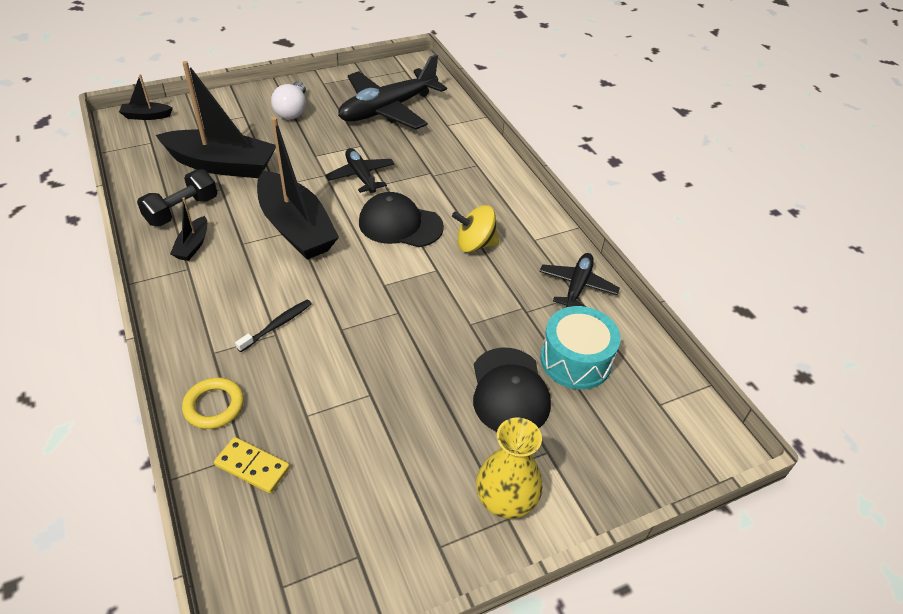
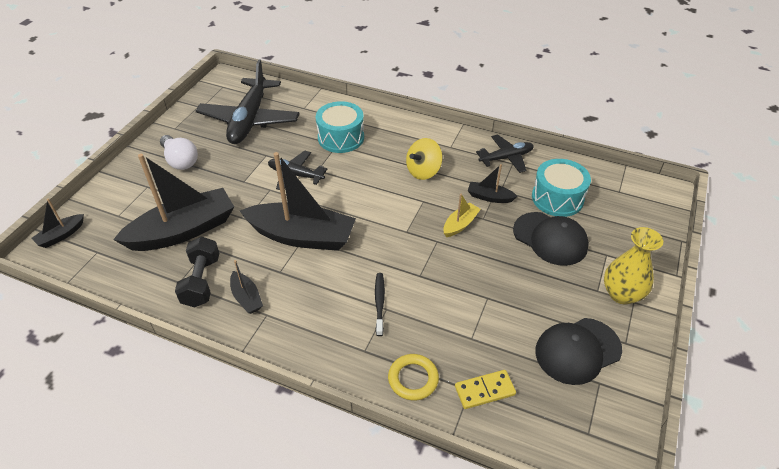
camera: 40 degrees left, 0 degrees up
(400, 224) = (364, 189): black cap -> black cap (577, 350)
(440, 313) = (460, 224): none -> yellow boat
(442, 169) = (341, 138): none -> turquoise drum
(505, 310) = (489, 197): none -> black boat
(577, 286) = (506, 158): black plane -> black plane turned 90 degrees clockwise

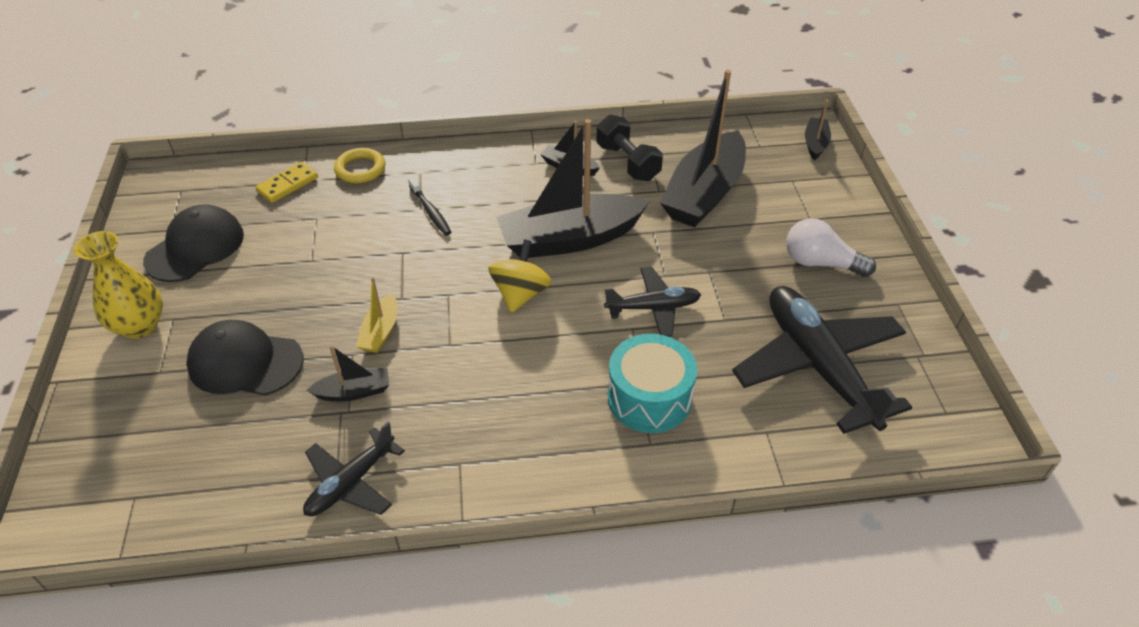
camera: 150 degrees right, 0 degrees up
(423, 171) = (477, 393): yellow spinning top -> yellow spinning top (520, 294)
(557, 198) = (243, 436): turquoise drum -> none

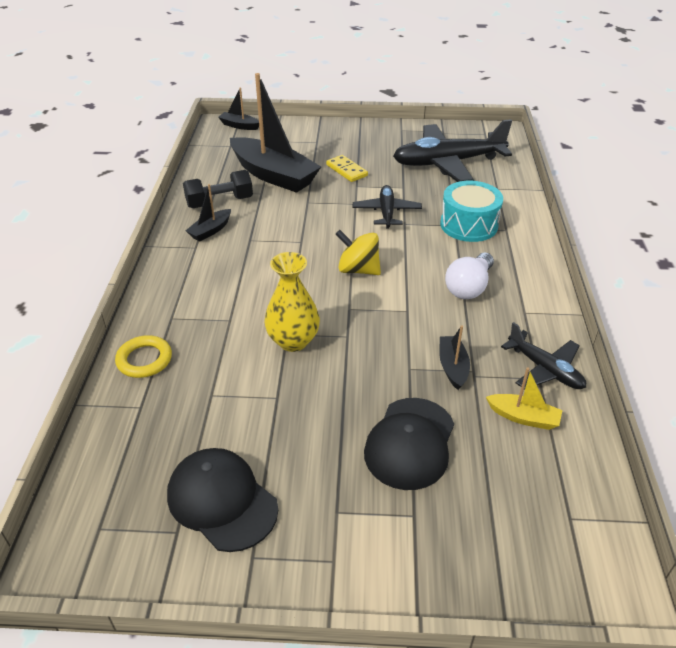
camera: 80 degrees left, 5 degrees down
(140, 326) = (342, 543): yellow vase -> yellow vase (293, 341)
(288, 184) = (141, 419): yellow domino -> yellow domino (346, 170)
(380, 332) = (385, 349): yellow boat -> yellow boat (523, 417)
(430, 211) = (235, 313): black toothbrush -> none
(570, 239) = (302, 239): black boat -> none
(820, 263) = (360, 146): white light bulb -> white light bulb (469, 287)

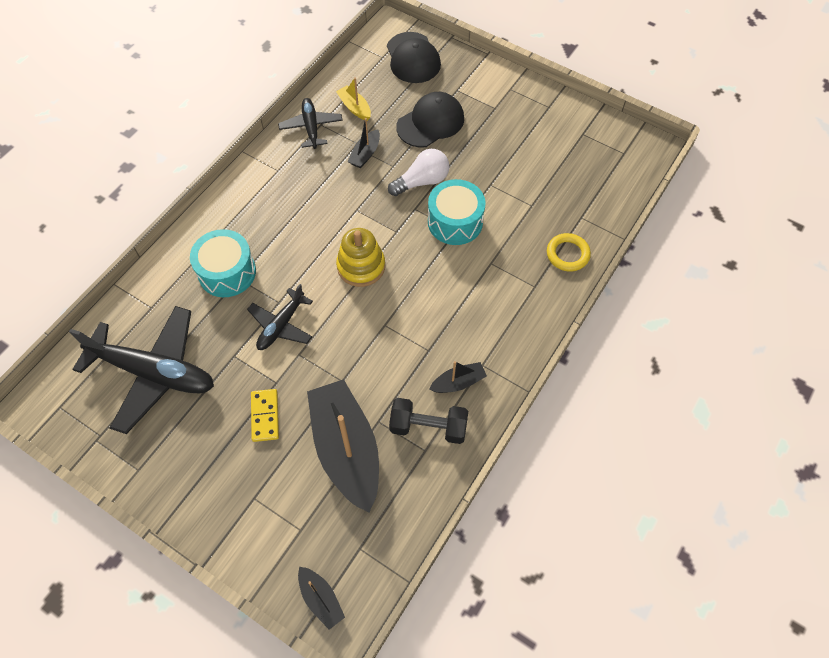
camera: 150 degrees left, 20 degrees up
(222, 501) = (553, 138): black cap -> black cap (413, 58)
(293, 341) = (455, 222): yellow vase -> turquoise drum
(358, 270) = (361, 266): yellow spinning top -> yellow stacking toy
(469, 287) = (293, 208): white light bulb -> white light bulb (422, 181)

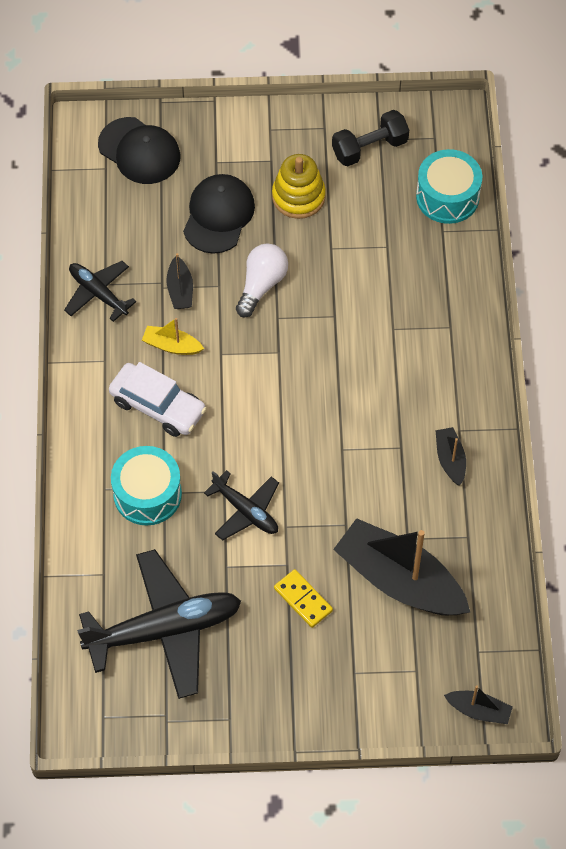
camera: 35 degrees left, 0 degrees up
(281, 325) = (246, 511): black plane -> black plane turned 45 degrees counterclockwise
(285, 219) = (158, 406): none -> white car
(355, 108) = (125, 244): yellow boat -> yellow boat (172, 346)
(361, 266) = (273, 407): yellow stacking toy -> yellow stacking toy (298, 196)
(428, 427) = (455, 515): black dumbbell -> black dumbbell (369, 148)
(455, 222) = (327, 308): turquoise drum -> turquoise drum (447, 197)
(458, 382) = (450, 460): black boat -> black boat turned 45 degrees counterclockwise
(567, 254) = (457, 277): yellow ring -> none

